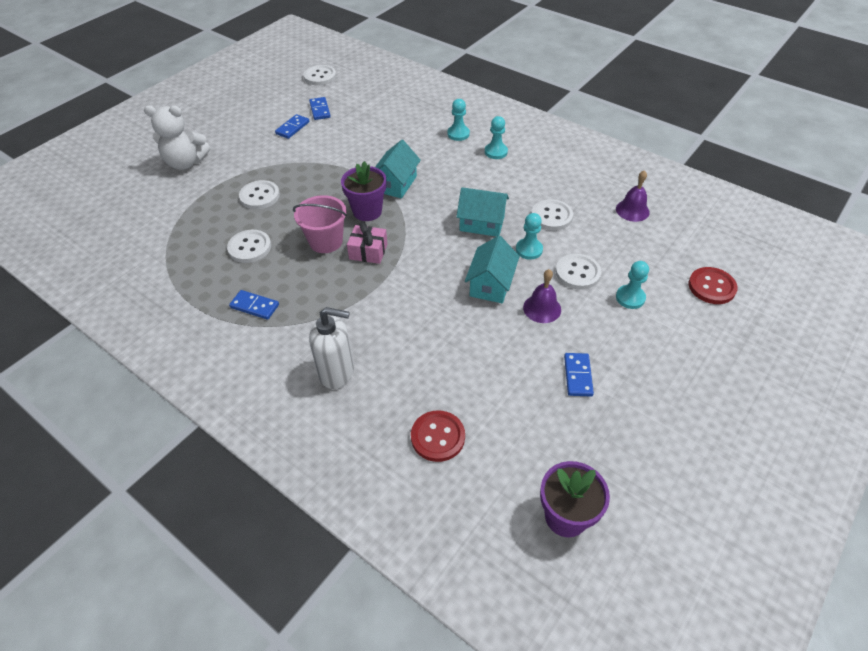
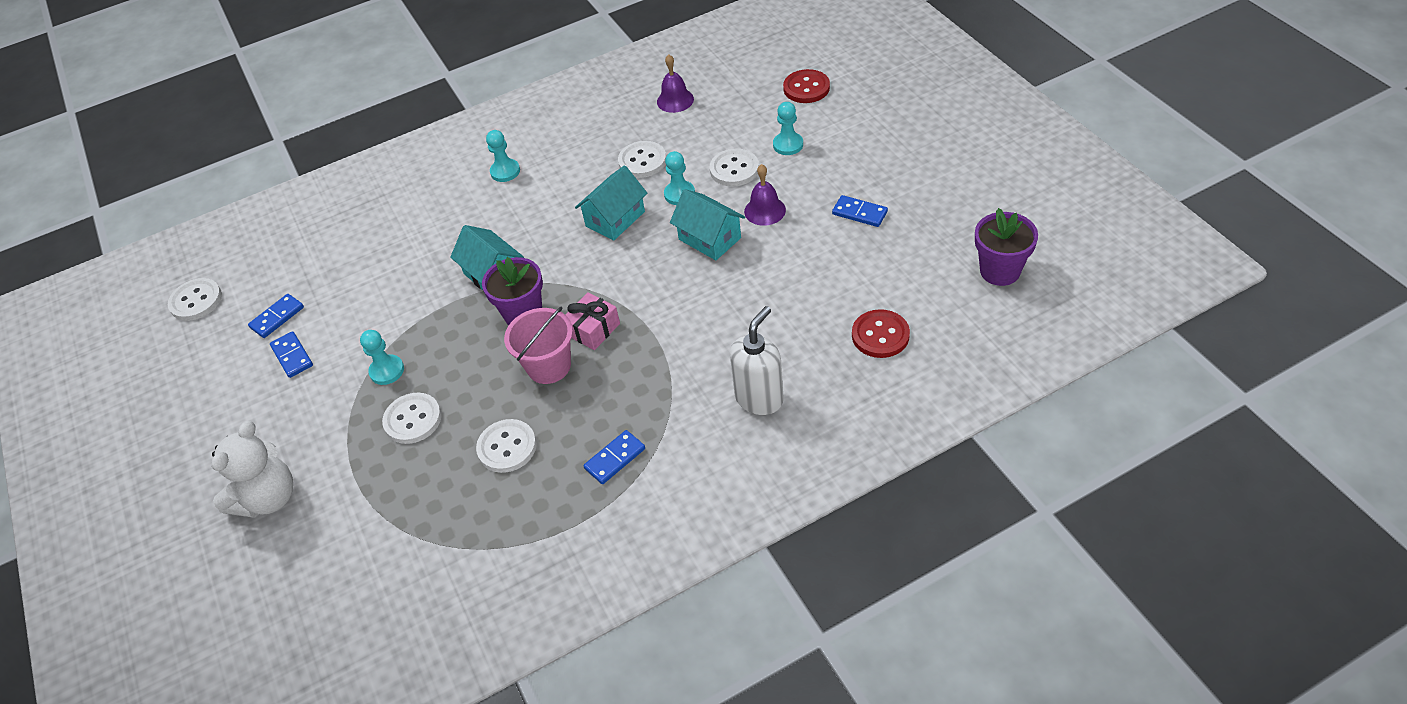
camera: 60 degrees left, 0 degrees up
(320, 110) = (277, 317): blue domino -> blue domino turned 60 degrees counterclockwise
(458, 134) = (446, 194): turquoise pawn -> turquoise pawn (387, 371)

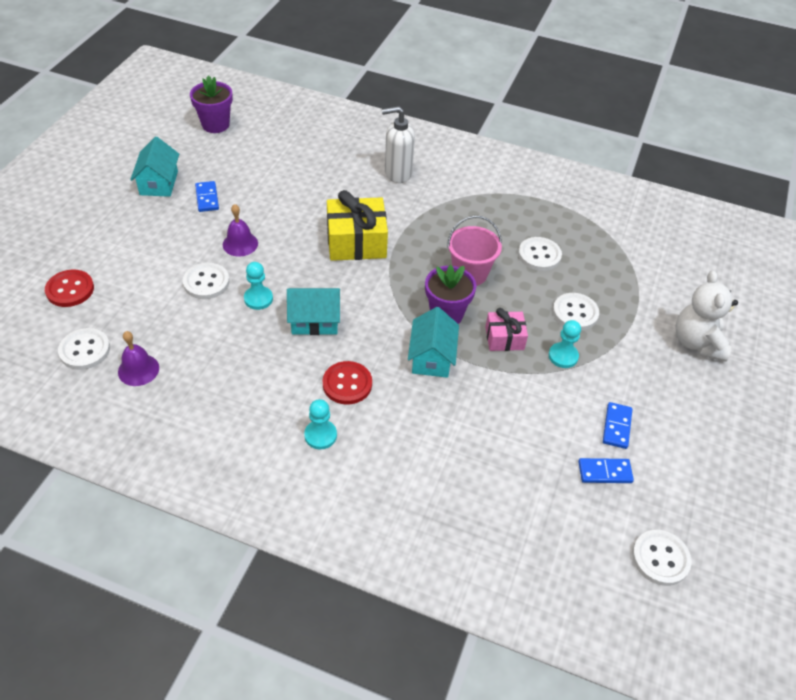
camera: 140 degrees left, 0 degrees up
(268, 498) = (697, 343): white teddy bear -> white teddy bear turned 75 degrees counterclockwise
(593, 329) = (422, 270): pink gift -> pink gift (504, 338)
(615, 459) = (494, 207): blue domino -> none
(642, 161) = (236, 344): white button -> white button (85, 350)
(683, 298) = (356, 242): none -> yellow gift
(709, 239) = (291, 257): turquoise house -> turquoise house (159, 183)
(788, 145) = (155, 266): turquoise pawn -> none
(880, 335) = (308, 149): red button -> red button (347, 384)

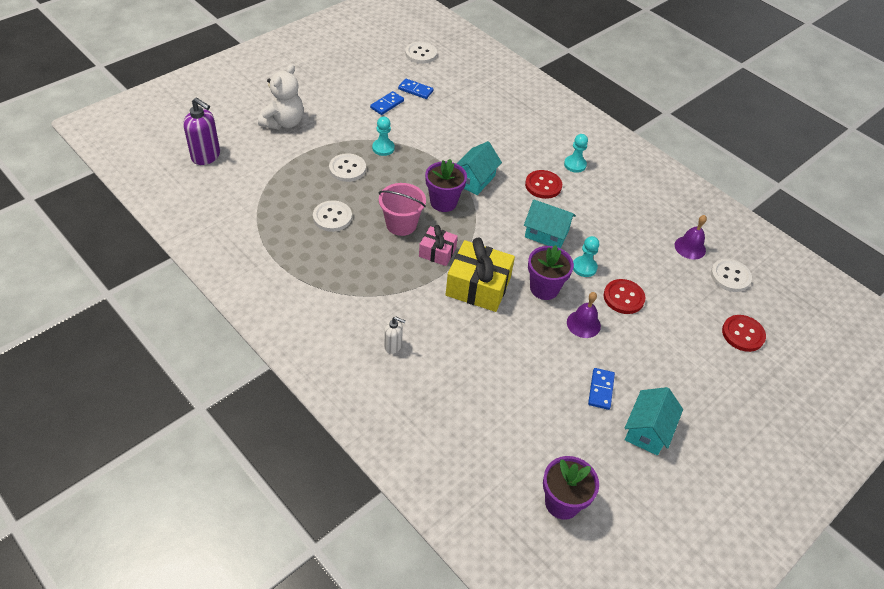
camera: 155 degrees left, 0 degrees up
(206, 282) = (623, 297): white button -> red button
(291, 262) = (544, 288): none -> purple flower pot
(397, 173) = (393, 346): white soap dispenser -> white soap dispenser, size x0.56
(504, 338) = (414, 172): pink gift -> pink gift (437, 252)
(717, 269) = (206, 156): none -> purple soap dispenser

